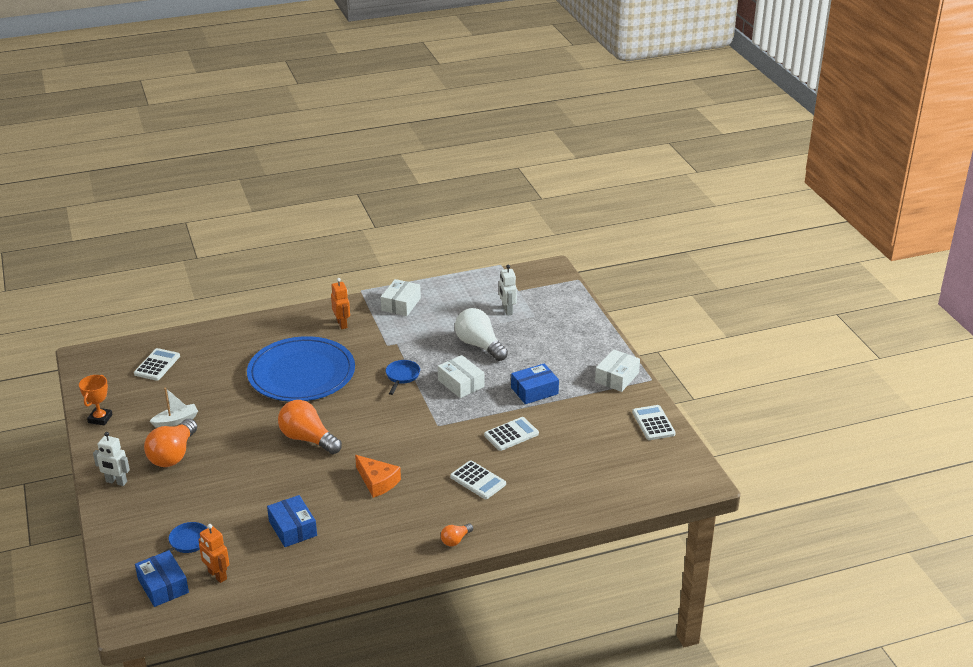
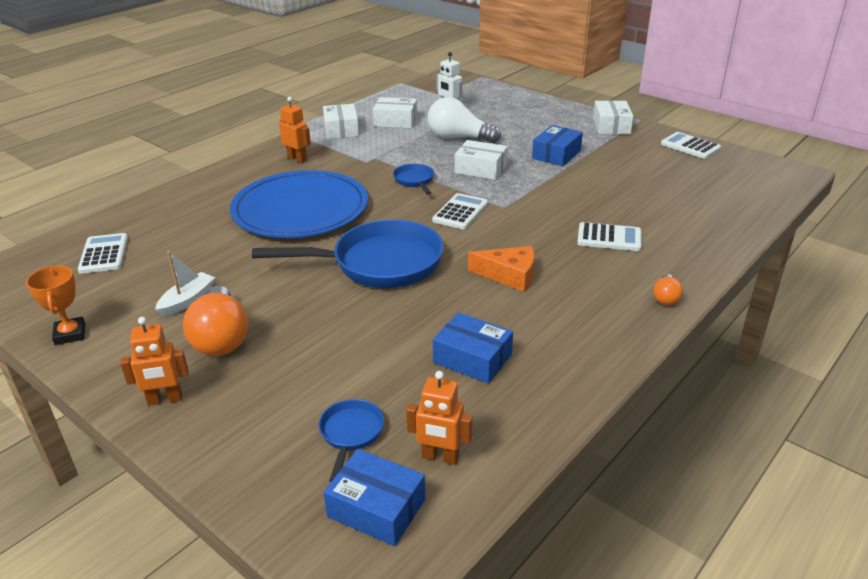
camera: 30 degrees left, 0 degrees up
(116, 482) = (165, 399): white robot -> orange robot
(307, 439) = (379, 263): orange light bulb -> blue pan
(450, 309) = (395, 121): none -> white box
(511, 434) = (585, 192): white calculator -> white calculator (460, 212)

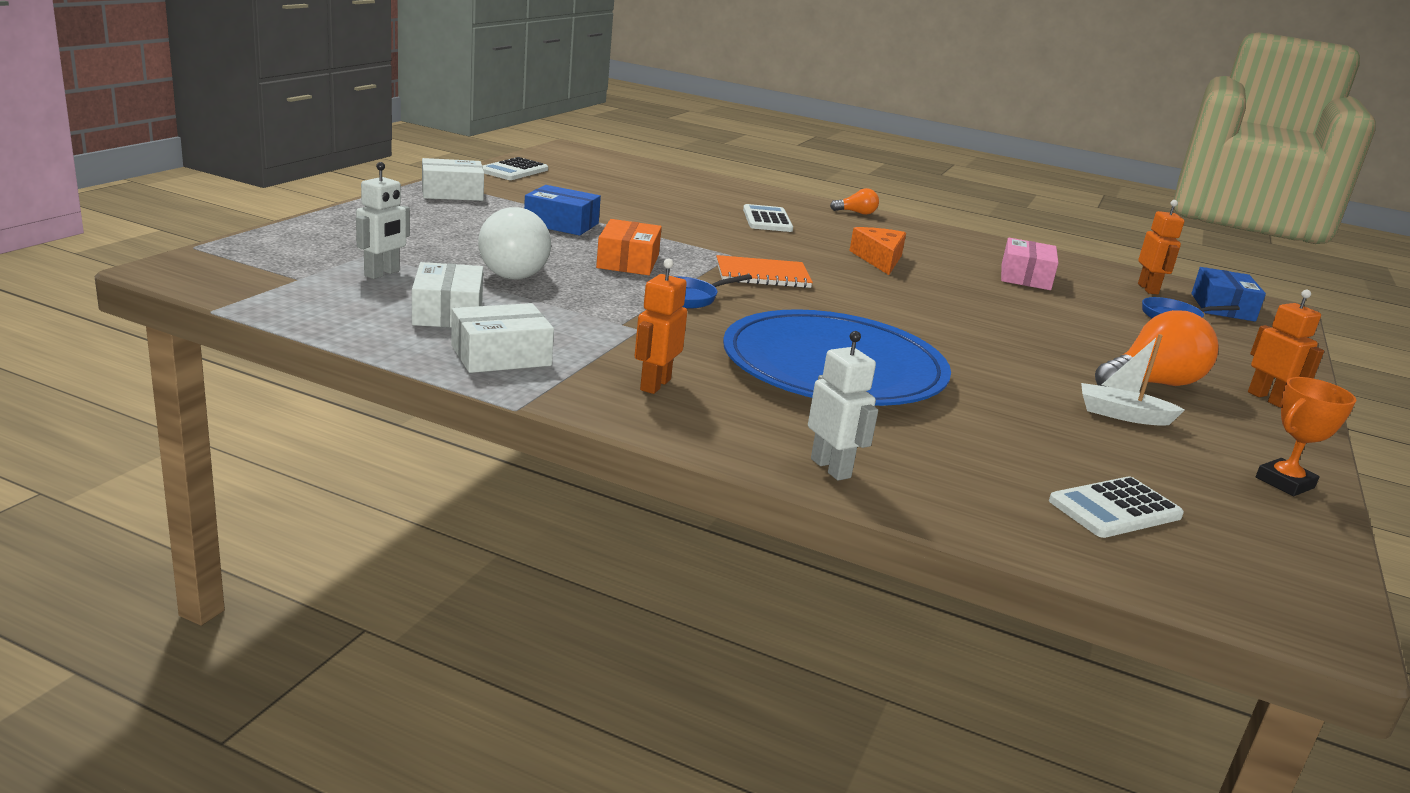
camera: 110 degrees left, 10 degrees down
(195, 187) = (831, 468): none -> white robot
(379, 263) = (920, 314): blue pan -> none
(460, 212) = (762, 275): white calculator -> orange notebook
(472, 359) = (1025, 277): blue box -> pink box
(481, 169) = (628, 261): white box -> orange box

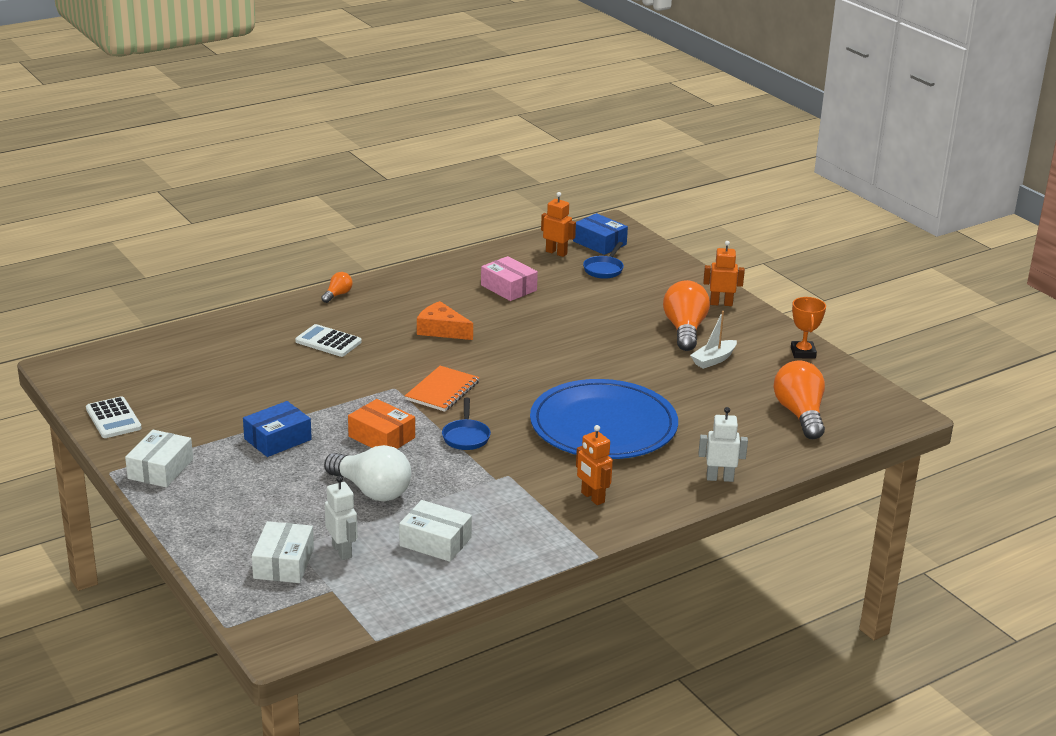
camera: 55 degrees left, 5 degrees up
(501, 355) = (519, 540): white box -> white box (283, 563)
(1115, 509) = (800, 414): white calculator -> orange light bulb

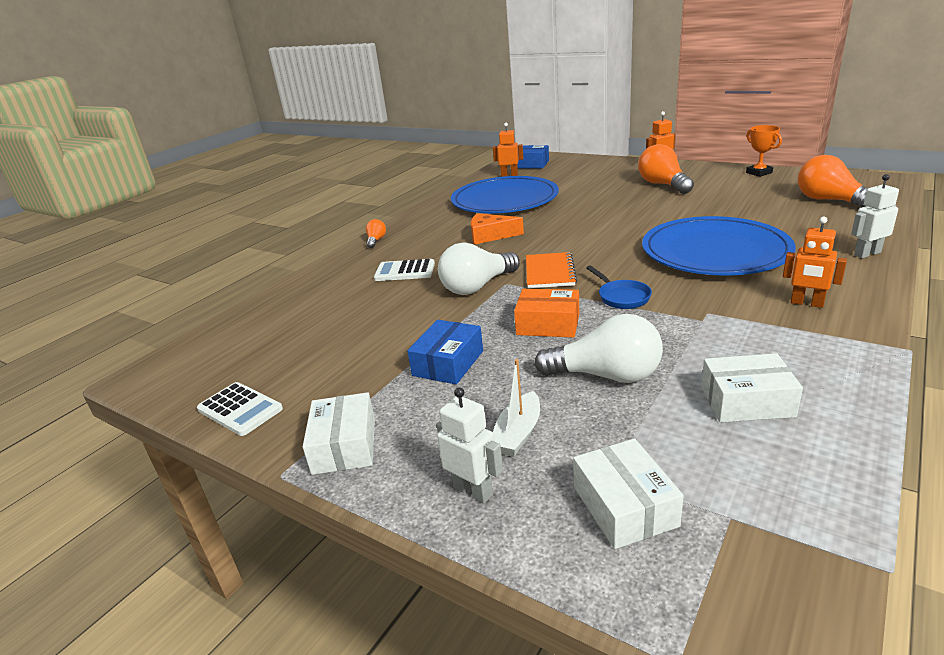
camera: 20 degrees left, 0 degrees up
(342, 551) = (669, 457): white robot -> white robot (473, 491)
(369, 382) = (477, 286): none -> white light bulb
(508, 288) = (504, 200): pink box -> blue plate
(604, 269) = (555, 174): blue pan -> none
(713, 360) = (712, 192): white boat -> white boat (518, 433)

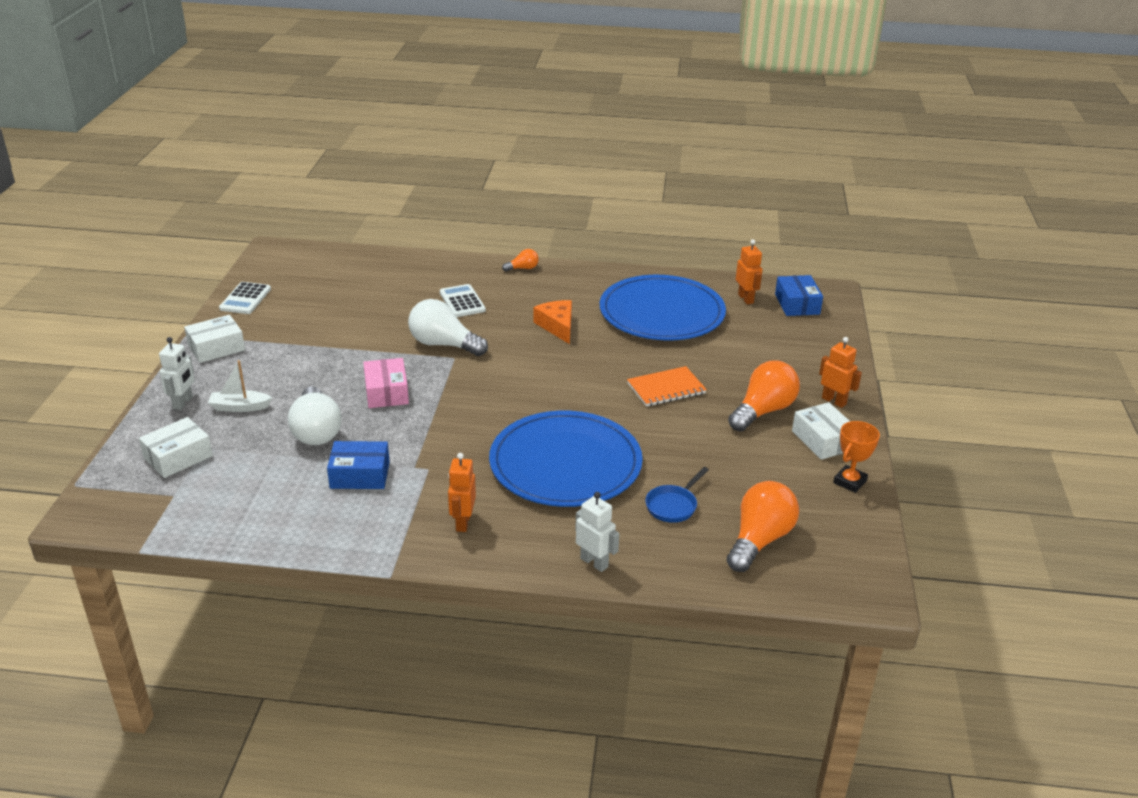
camera: 60 degrees right, 5 degrees up
(448, 363) = (317, 360): blue box -> blue box (360, 475)
(548, 324) = (386, 392): orange box -> pink box
(549, 272) = (484, 375): orange notebook -> orange notebook (666, 388)
(621, 297) = (446, 421): blue pan -> blue pan (673, 505)
(746, 401) = (296, 496): white box -> white box (823, 440)

